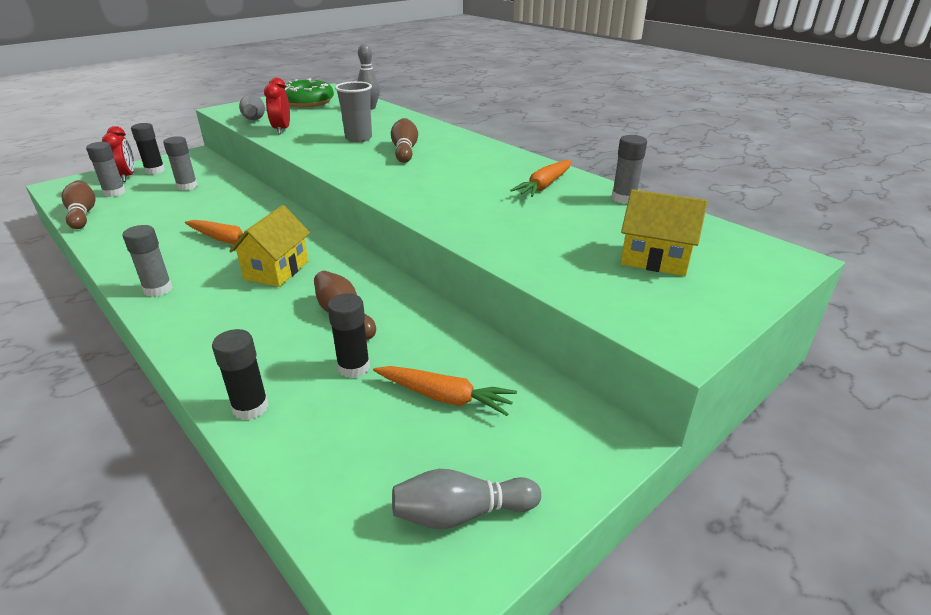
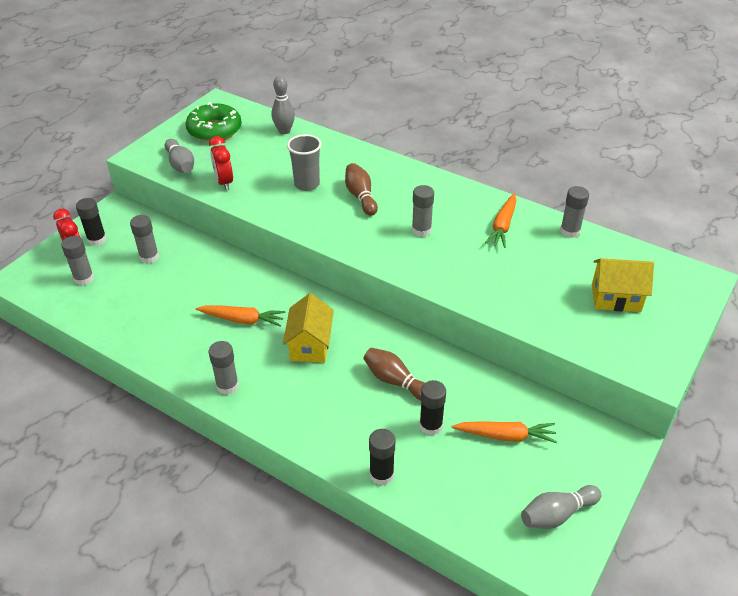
camera: 15 degrees left, 10 degrees up
(82, 214) = (80, 313): brown bowling pin -> none
(449, 178) = (421, 230): none -> grey glue stick

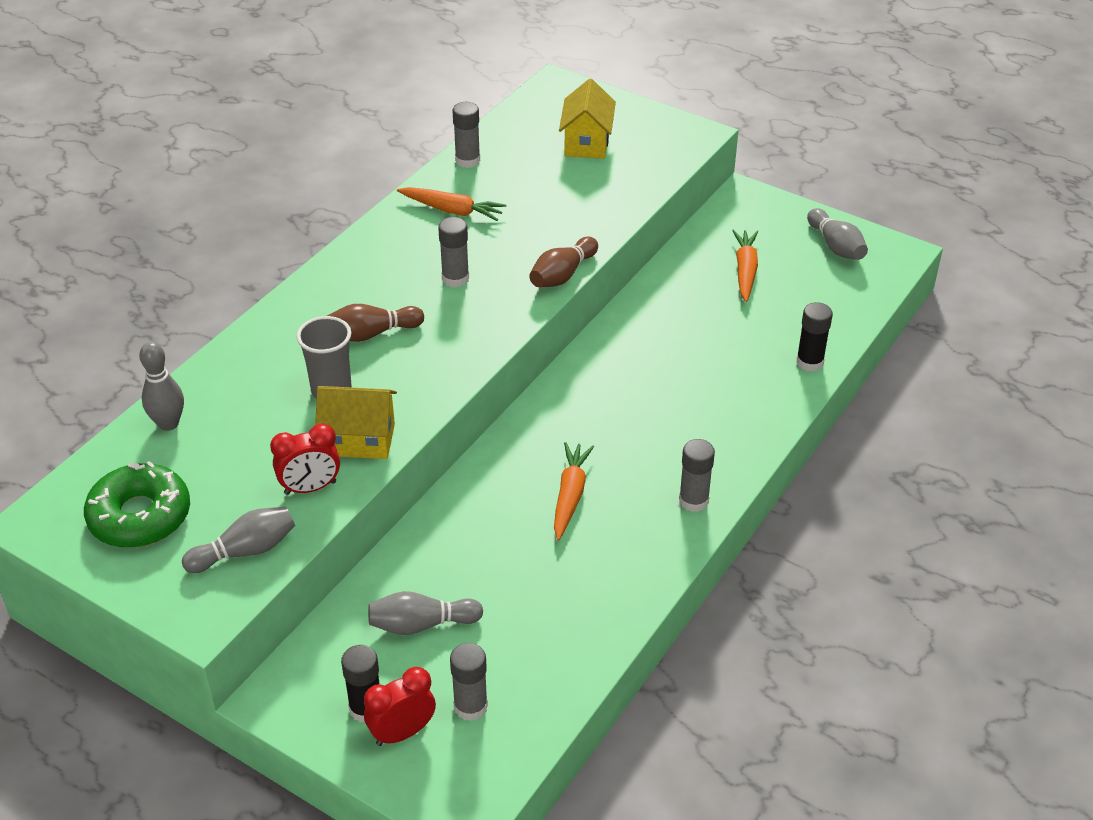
camera: 90 degrees left, 0 degrees up
(149, 257) = (421, 624): grey glue stick -> grey bowling pin
(310, 345) = (617, 424): yellow house -> yellow house (359, 440)
(395, 381) = (674, 349): brown bowling pin -> brown bowling pin (562, 275)
(430, 426) = (738, 323): black glue stick -> none

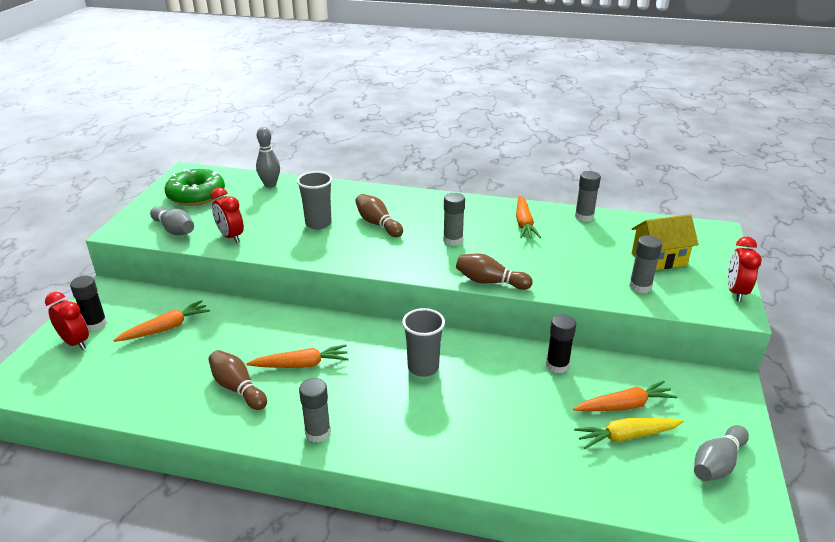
camera: 70 degrees right, 10 degrees down
(359, 440) = (278, 243): yellow house -> none
(421, 624) = (166, 328): grey bowling pin -> orange carrot
(470, 706) = (96, 365): grey glue stick -> grey glue stick (640, 286)
(588, 560) = (238, 388): none -> brown bowling pin
(624, 393) = (423, 367): none -> grey cup
(669, 120) = (735, 292): none -> red clock
(785, 285) = (626, 436): none -> yellow carrot
(809, 362) = (530, 475): black glue stick -> black glue stick (557, 365)

